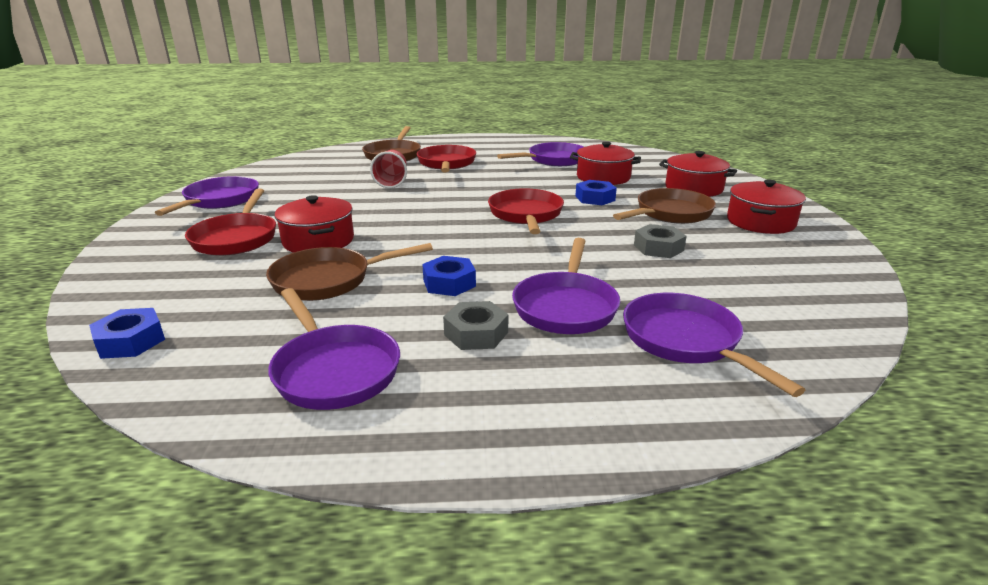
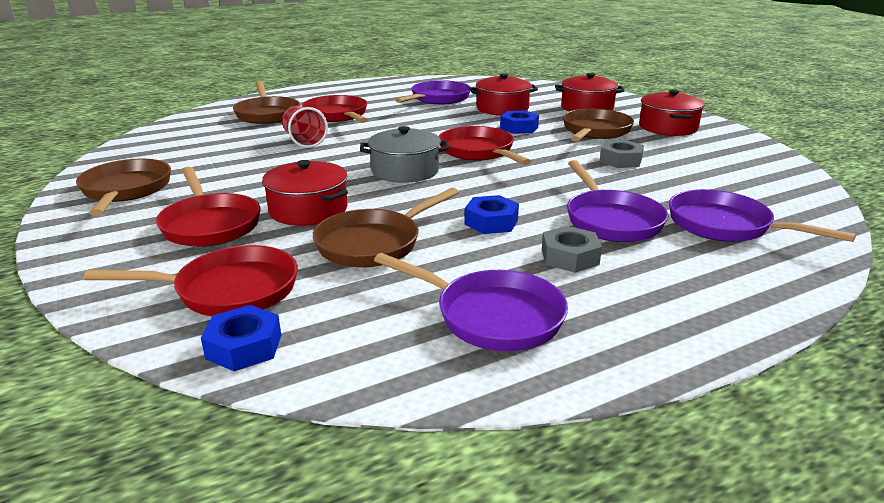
camera: 25 degrees left, 0 degrees up
(180, 294) = (229, 290): none -> red pan
(219, 201) = (126, 190): purple pan -> brown pan
(438, 221) = (405, 170): none -> grey pot

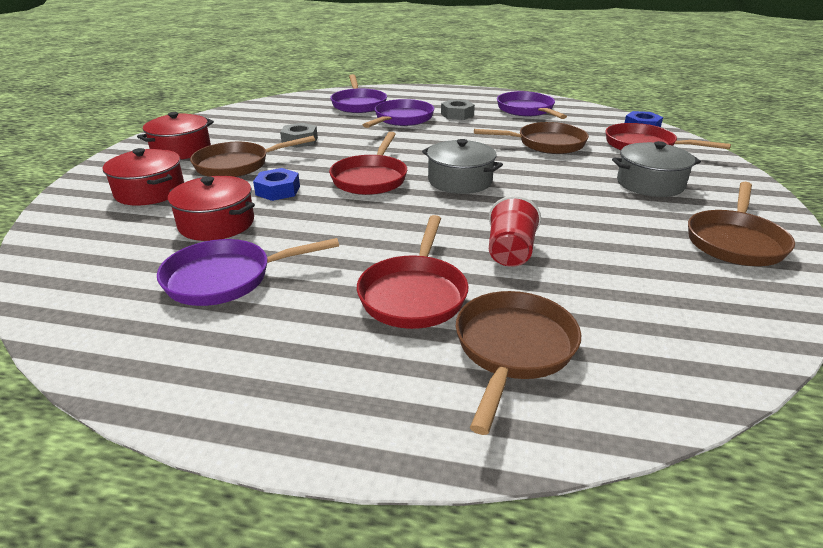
camera: 140 degrees left, 5 degrees up
(210, 224) = (650, 184): red pan -> grey pot
(308, 210) = (570, 173): red pot -> none
(491, 222) = (464, 135): blue nut -> none

